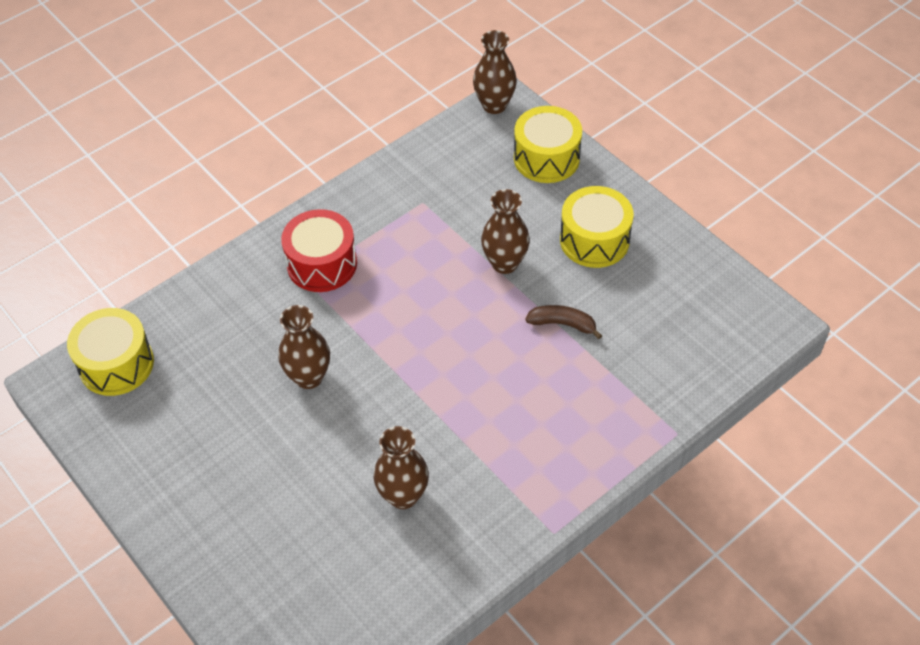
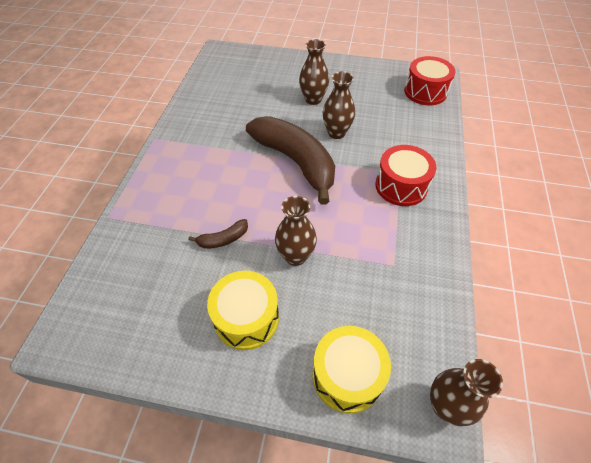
camera: 140 degrees right, 0 degrees up
(116, 364) = (425, 92): yellow drum -> red drum
(401, 367) = (296, 162): none -> brown banana
(403, 495) = (240, 116): brown vase -> brown vase (313, 99)

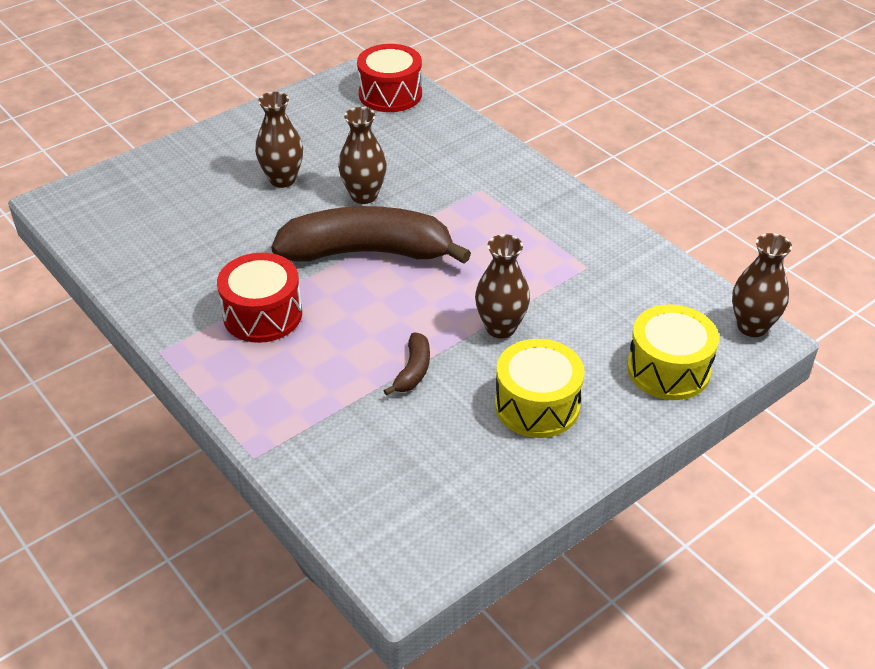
camera: 50 degrees left, 10 degrees down
(401, 186) = (499, 200): red drum -> red drum (262, 314)

